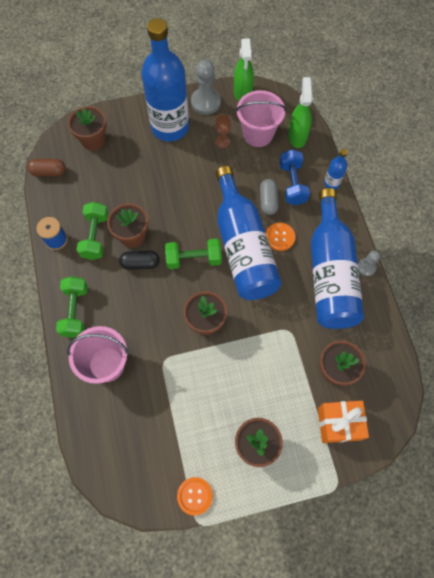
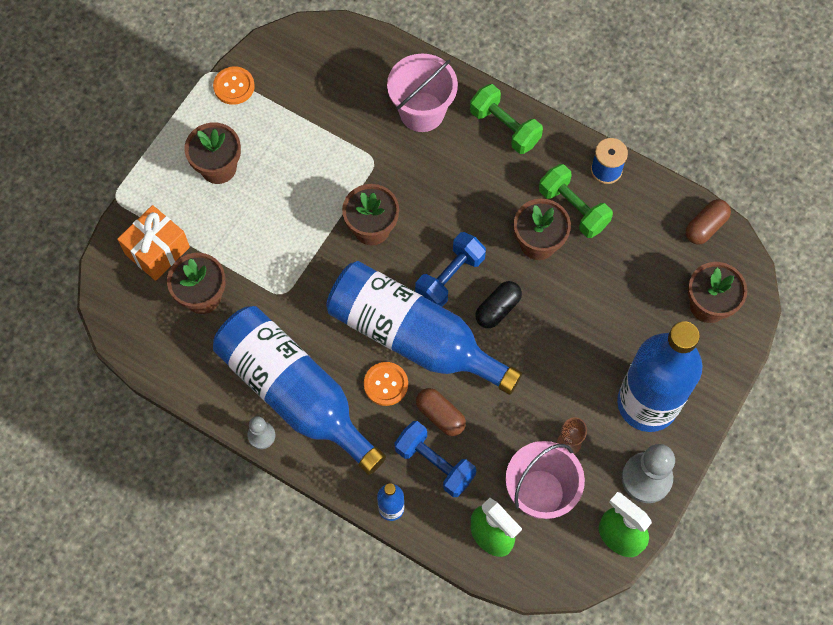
camera: 135 degrees right, 0 degrees up
(140, 263) = (497, 224): black capsule -> black capsule (498, 309)
(194, 259) = (450, 277): green dumbbell -> blue dumbbell
(268, 201) = (440, 415): grey capsule -> brown capsule

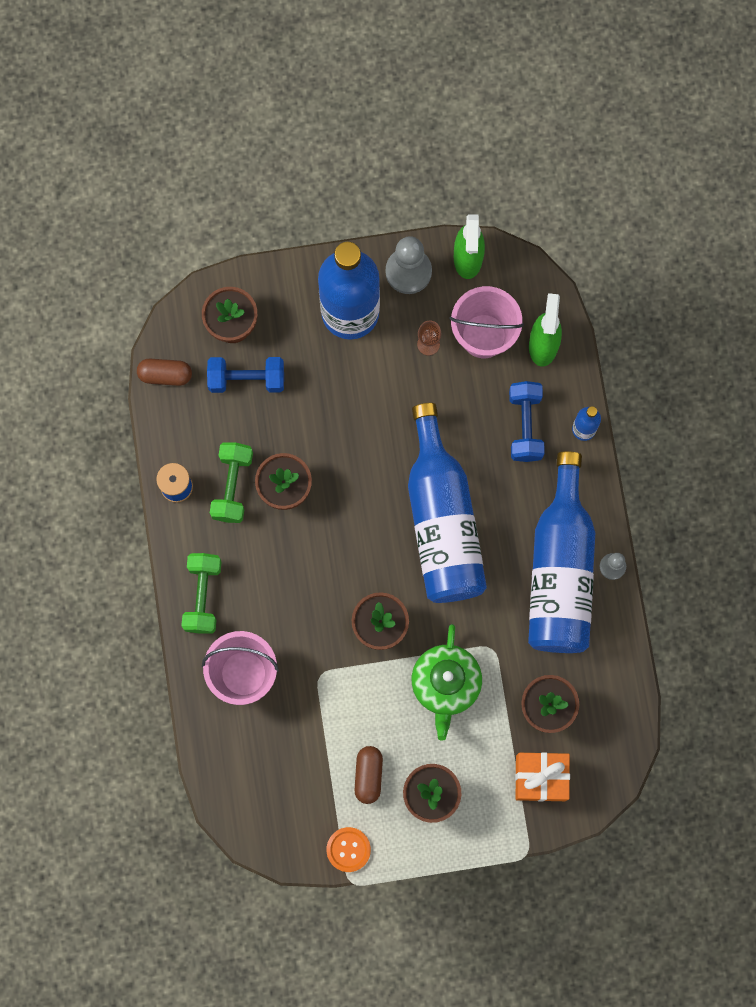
camera: 130 degrees left, 10 degrees up
(287, 240) = (445, 684): none -> green teapot
(386, 384) = (496, 510): orange button -> none
(440, 415) = (486, 451): brown capsule -> brown capsule (368, 775)
(450, 277) = (370, 533): blue dumbbell -> blue dumbbell (247, 379)
(498, 309) = (366, 476): black capsule -> none

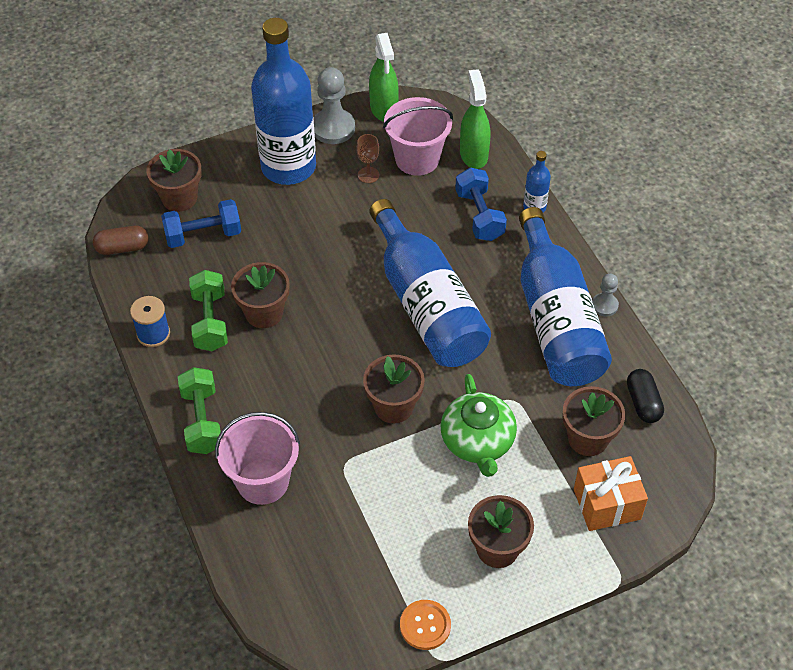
camera: 15 degrees left, 25 degrees down
(368, 775) = (424, 546): brown capsule -> none
(610, 684) = (643, 403): none -> black capsule

